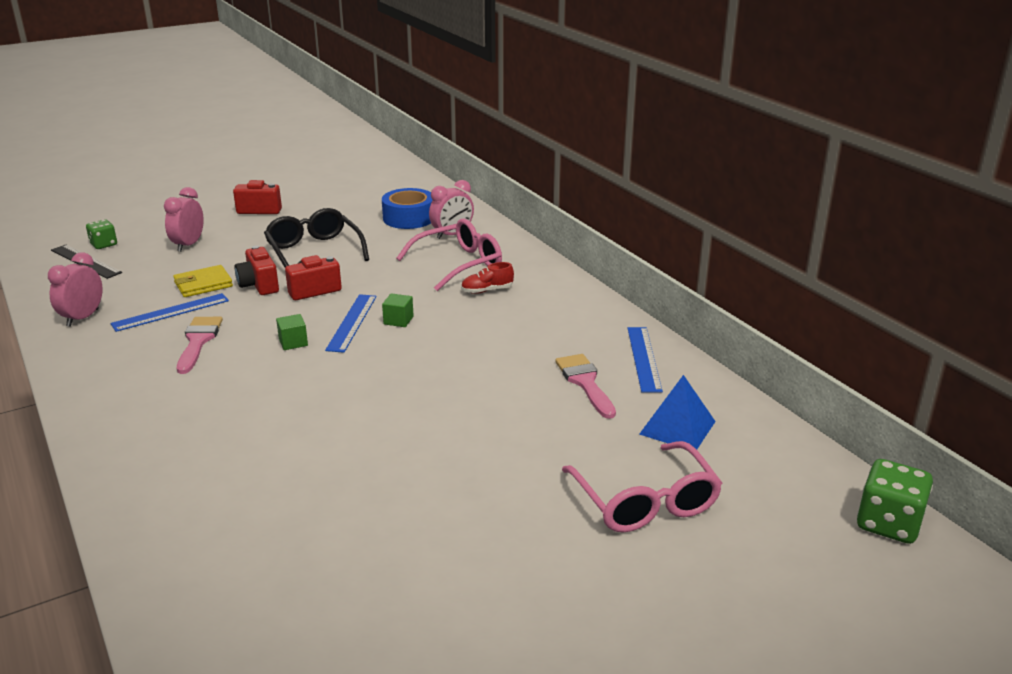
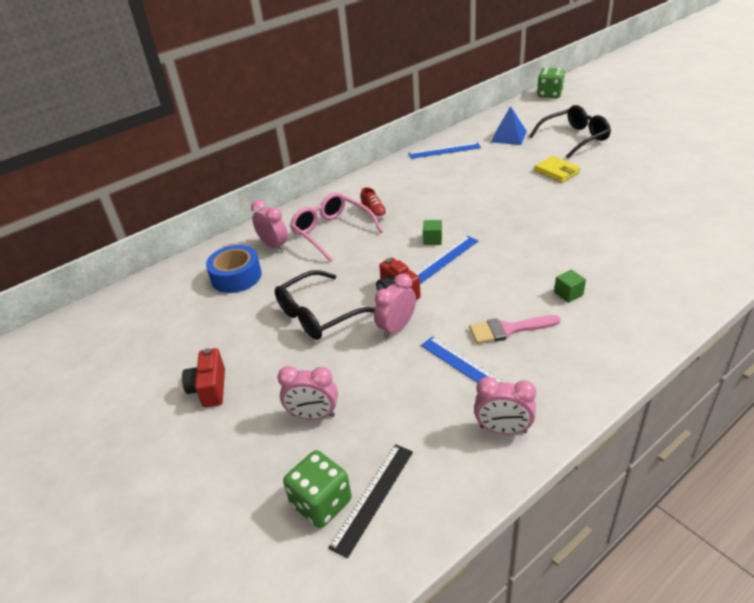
camera: 95 degrees left, 10 degrees up
(103, 244) = (321, 503): green dice -> green dice, size x1.62
(203, 284) = (405, 366): yellow wallet -> yellow wallet (556, 171)
(259, 285) = (396, 328): red camera -> pink clock
(293, 342) = (486, 279): green cube -> green cube (568, 293)
(352, 322) = (444, 259): blue ruler -> blue ruler turned 45 degrees counterclockwise
(585, 382) = (479, 163): pink brush -> none
(644, 500) = (574, 138): pink glasses -> black glasses

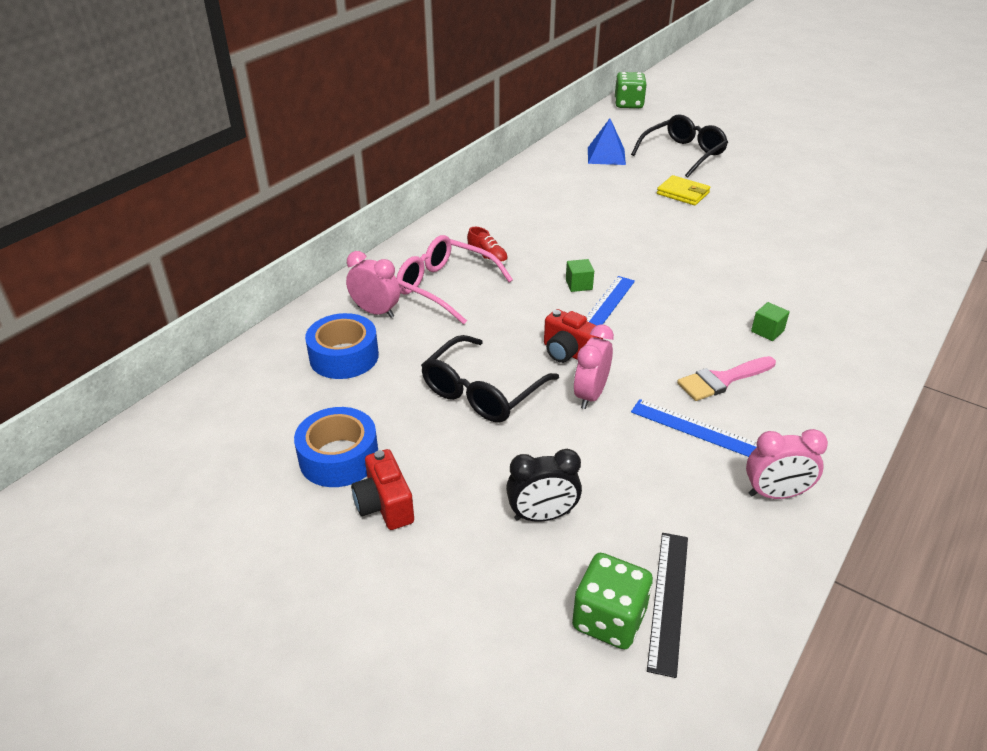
camera: 20 degrees left, 0 degrees up
(197, 349) = (339, 457): none -> blue tape
(313, 415) = (542, 516): pink clock -> black clock
(444, 150) = (537, 176): blue ruler -> none

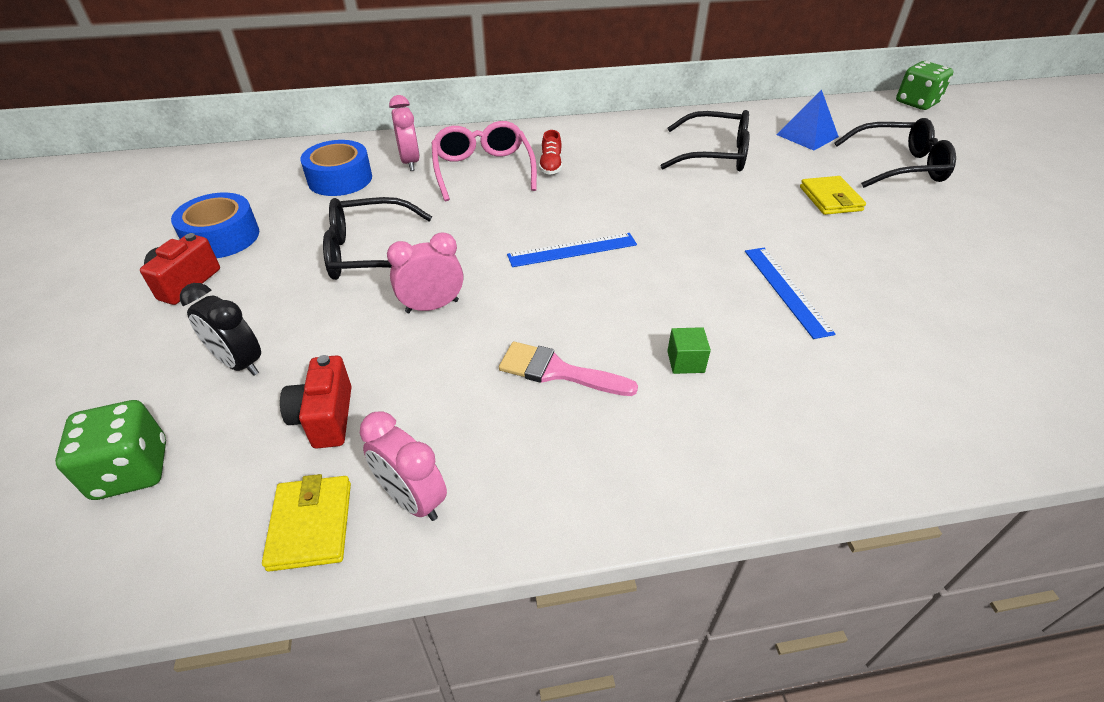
camera: 45 degrees right, 5 degrees up
(569, 353) = (477, 266): red camera -> red camera (325, 417)
(575, 196) = (713, 154): none -> black glasses
(579, 284) = (583, 221): green cube -> none
(668, 600) = (184, 497): black ruler -> none
(698, 429) = (457, 394): blue ruler -> blue ruler (786, 290)
(756, 548) = (311, 525): none -> yellow wallet

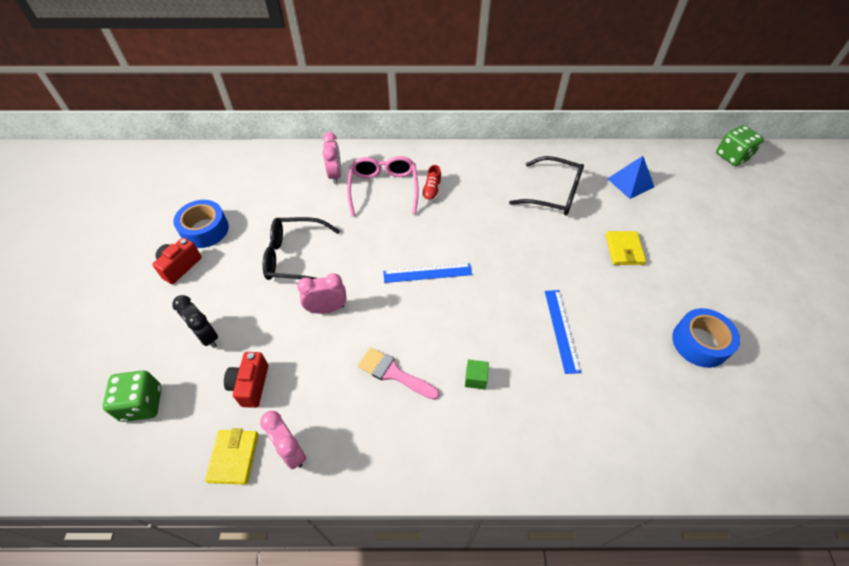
camera: 10 degrees right, 10 degrees up
(340, 179) = (286, 185): blue tape -> blue tape (700, 343)
(897, 166) = (688, 223): black glasses -> none

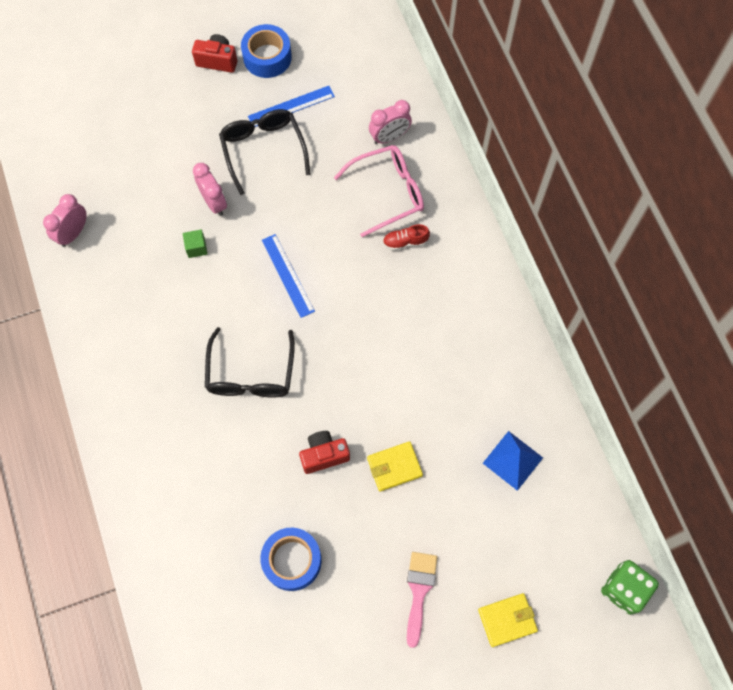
camera: 70 degrees right, 15 degrees up
(142, 404) = (80, 109): green dice -> none
(206, 336) = (153, 121): black clock -> none
(233, 457) = (56, 195): yellow wallet -> yellow wallet (507, 620)
(251, 385) = (119, 177): red camera -> red camera (324, 455)
(393, 373) = (166, 284): pink brush -> pink brush (419, 591)
(475, 378) = (182, 354): green cube -> green cube (196, 248)
(552, 194) = (454, 372): black glasses -> black glasses (251, 373)
(562, 330) = (262, 420): blue ruler -> blue ruler (291, 106)

